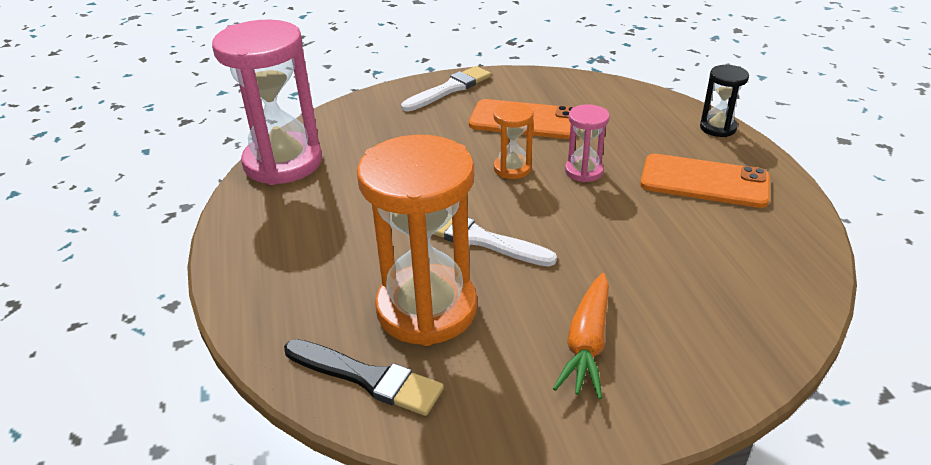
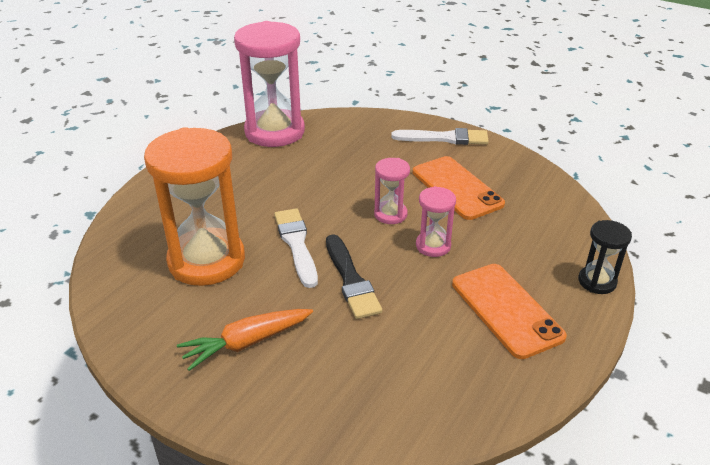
camera: 45 degrees right, 0 degrees up
(367, 378) = (127, 273): black brush -> black brush (351, 280)
(512, 168) = (390, 214): orange hourglass -> pink hourglass

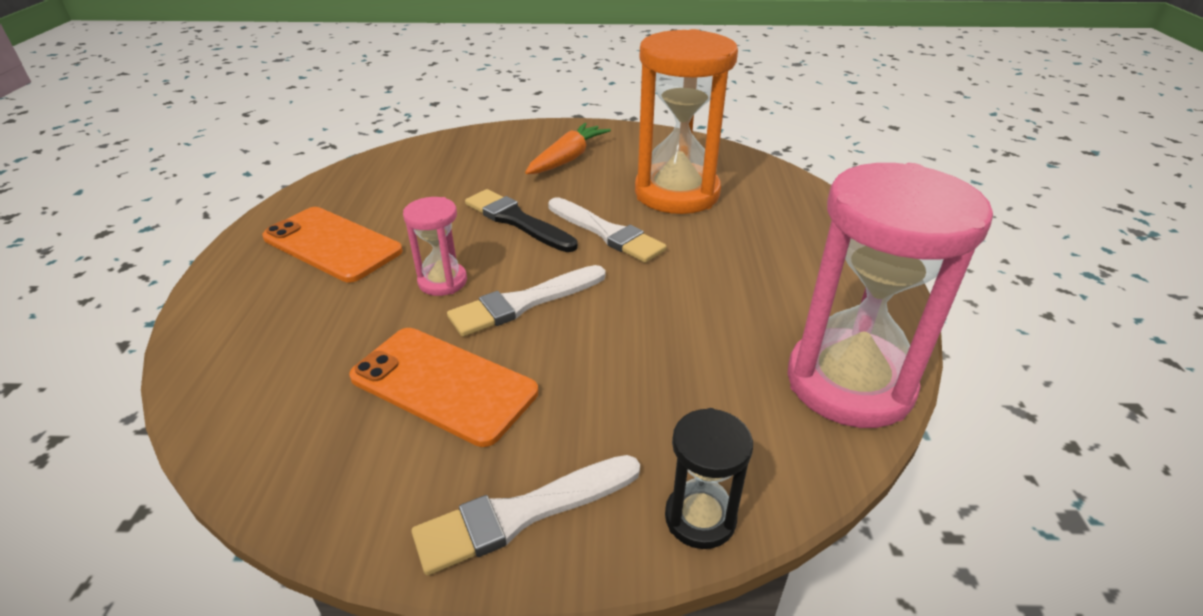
camera: 150 degrees right, 0 degrees up
(390, 214) = (523, 303): pink hourglass -> white brush
(597, 281) = (209, 307): black hourglass -> black hourglass (700, 518)

